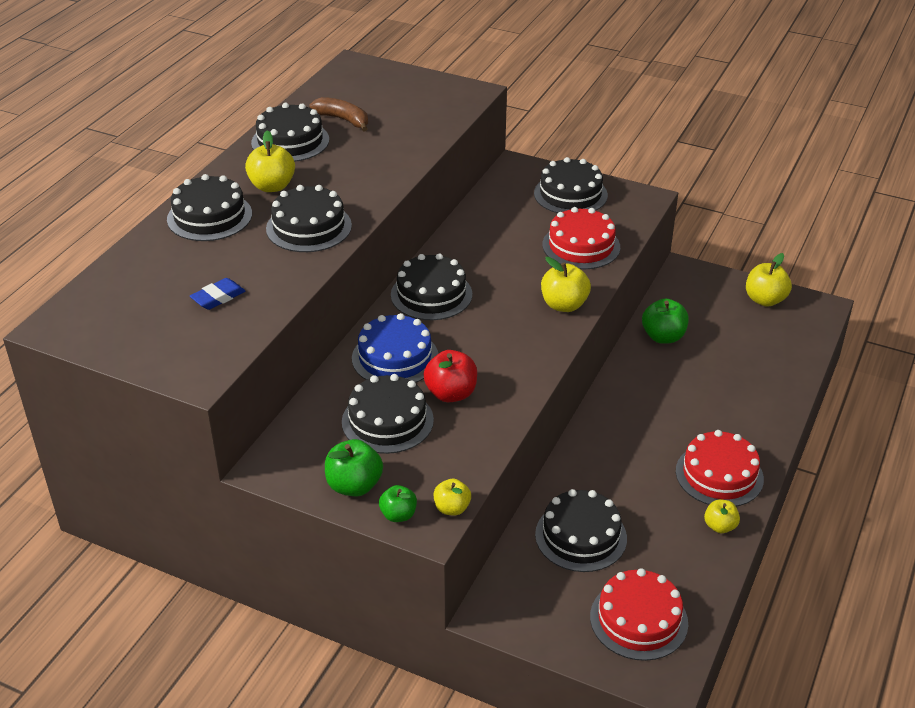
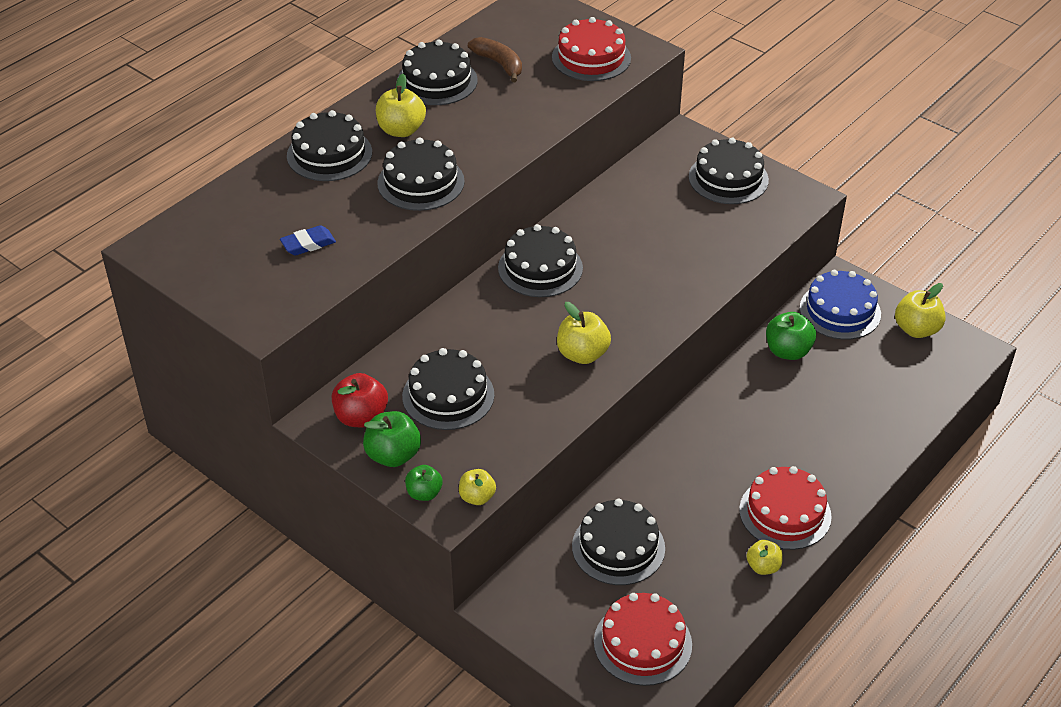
camera: 15 degrees right, 5 degrees up
(395, 357) = (479, 330): blue cake -> blue cake (840, 311)
(451, 393) = (520, 379): red apple -> red apple (361, 417)
(564, 305) = (671, 304): yellow apple -> yellow apple (582, 354)
(581, 246) = (715, 240): red cake -> red cake (591, 57)

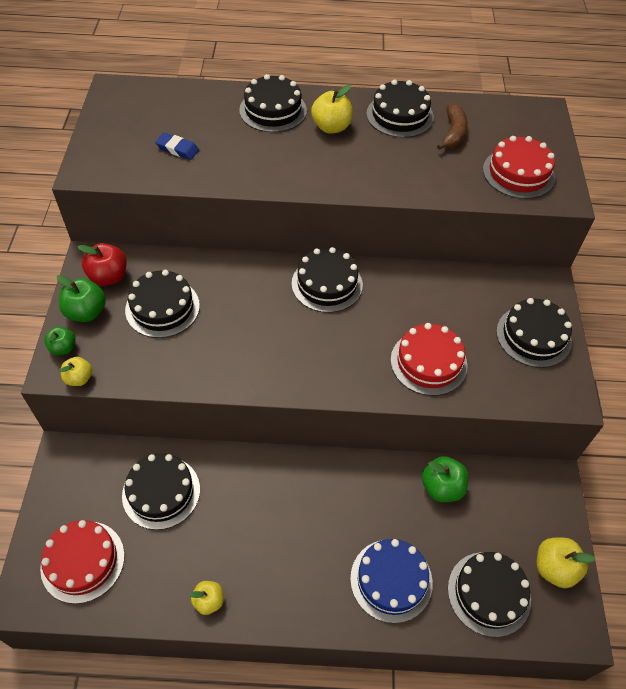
camera: 50 degrees right, 10 degrees up
(421, 182) = (289, 165): black cake -> black cake (489, 593)
(582, 354) = (263, 357): yellow apple -> none
(785, 513) = (274, 584): red cake -> red cake (428, 362)
(840, 311) = (519, 499): blue cake -> blue cake (391, 580)

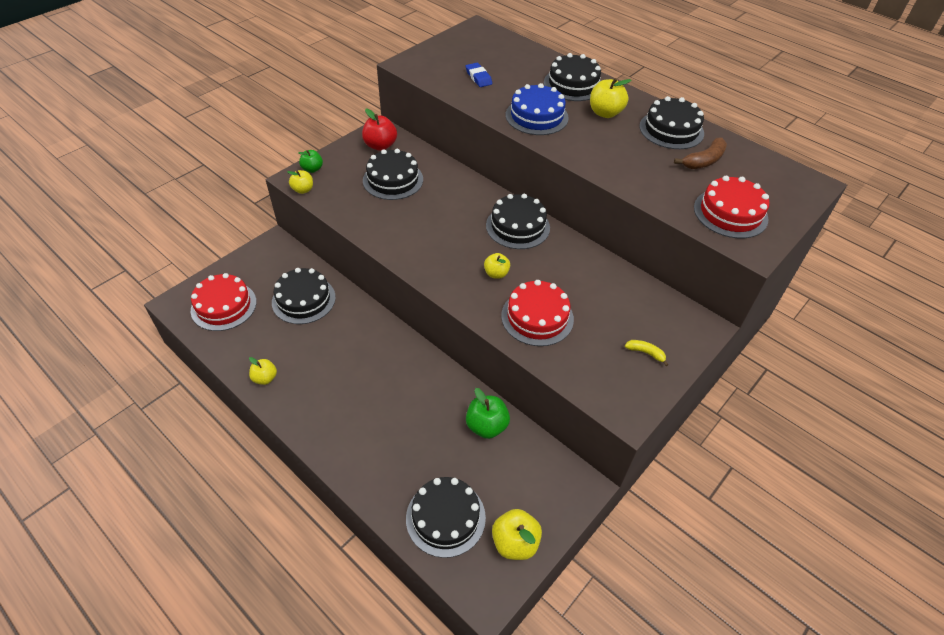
camera: 40 degrees right, 5 degrees down
(86, 312) = (346, 157): green apple -> none
(356, 344) = (496, 274): none -> yellow apple
(391, 580) = (386, 454): blue cake -> blue cake (536, 116)
(533, 336) = (645, 353): black cake -> yellow banana

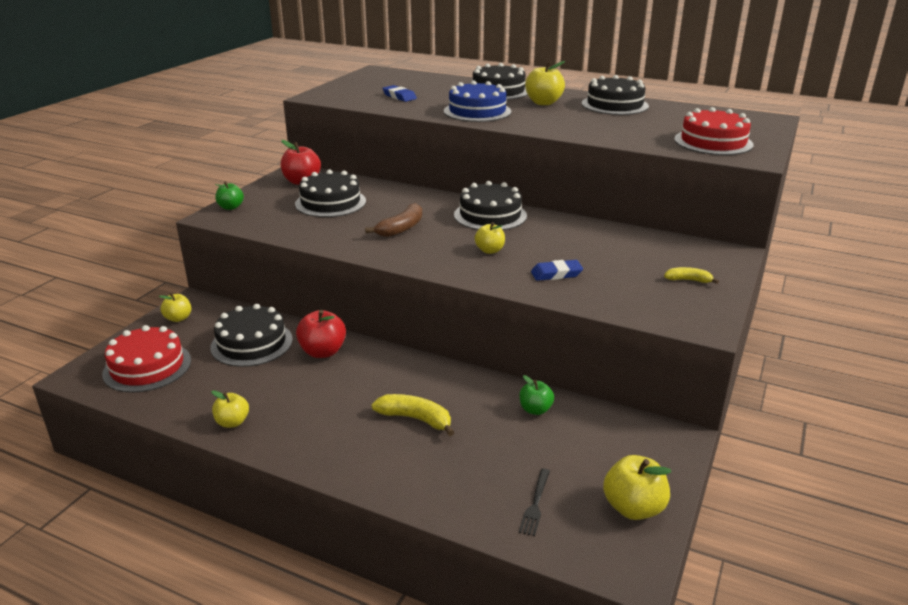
camera: 15 degrees left, 20 degrees down
(303, 190) = (227, 223): yellow apple -> yellow apple (178, 318)
(352, 322) = (323, 352): none -> red apple
(394, 411) = (415, 419): none -> yellow banana
(445, 517) = (535, 504): black cake -> black fork
(486, 426) = (535, 410): green apple -> green apple, size x0.64
(537, 317) = (556, 274): red cake -> blue eraser
(704, 161) = (661, 117): brown banana -> brown banana (401, 228)

